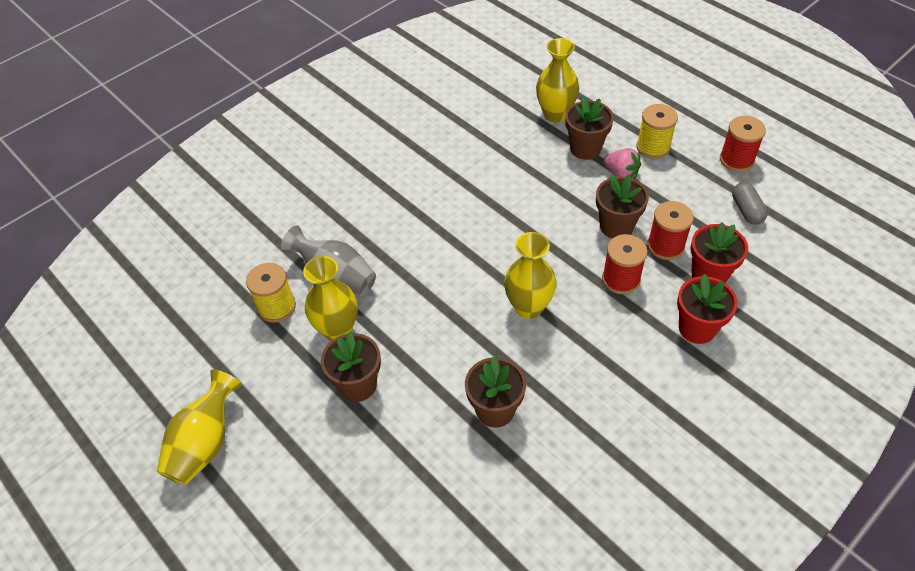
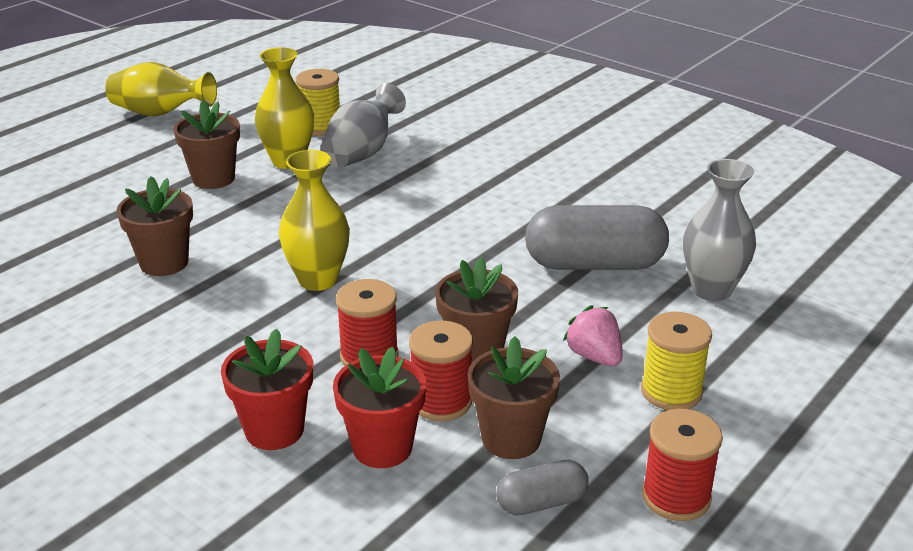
camera: 80 degrees right, 20 degrees down
(522, 160) = (594, 264): none -> grey capsule
(555, 114) = (711, 290): yellow vase -> grey vase
(585, 148) = (642, 320): brown flower pot -> brown flower pot (511, 439)
(621, 174) = (594, 356): pink strawberry -> pink strawberry turned 120 degrees clockwise

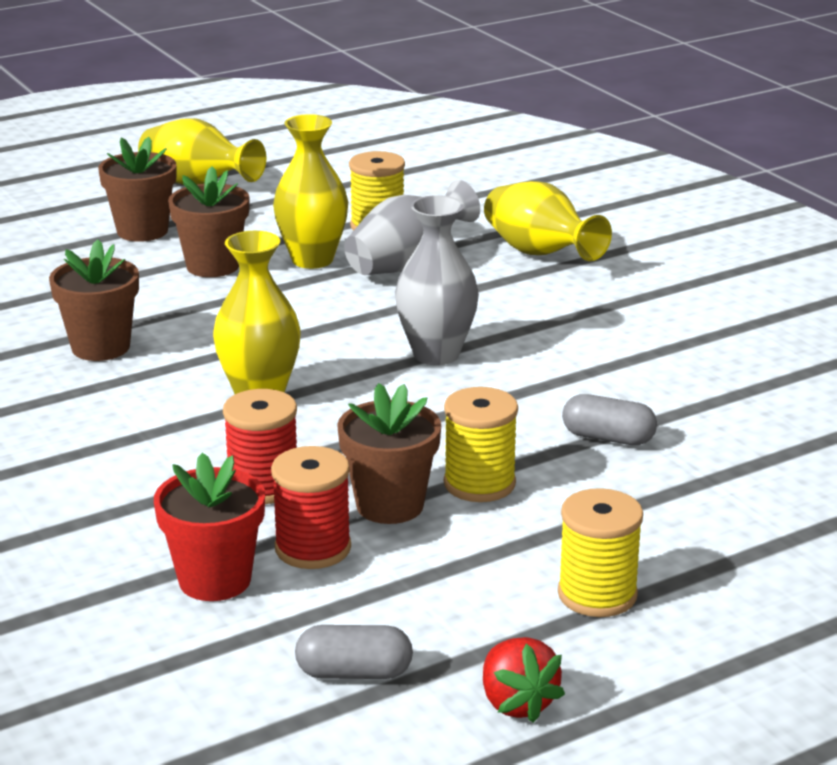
camera: 20 degrees right, 5 degrees down
(274, 430) = (110, 538): red flower pot -> none
(452, 129) = (539, 253): none -> yellow vase
(511, 439) = (366, 602): brown flower pot -> brown flower pot (142, 231)
(529, 320) = (479, 484): none -> yellow spool
(594, 264) = (608, 438): grey capsule -> grey capsule, size x0.51
(594, 356) = (530, 538): pink strawberry -> none
(676, 497) = (517, 703): red spool -> red strawberry
(711, 290) = (740, 494): grey vase -> grey vase (436, 354)

